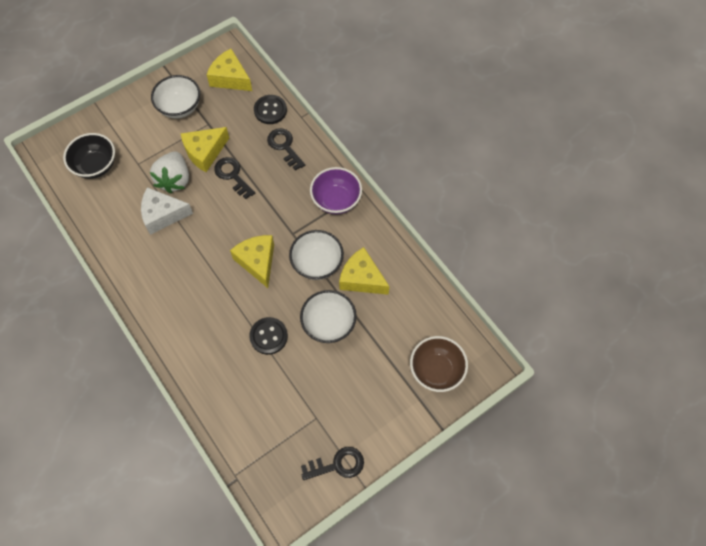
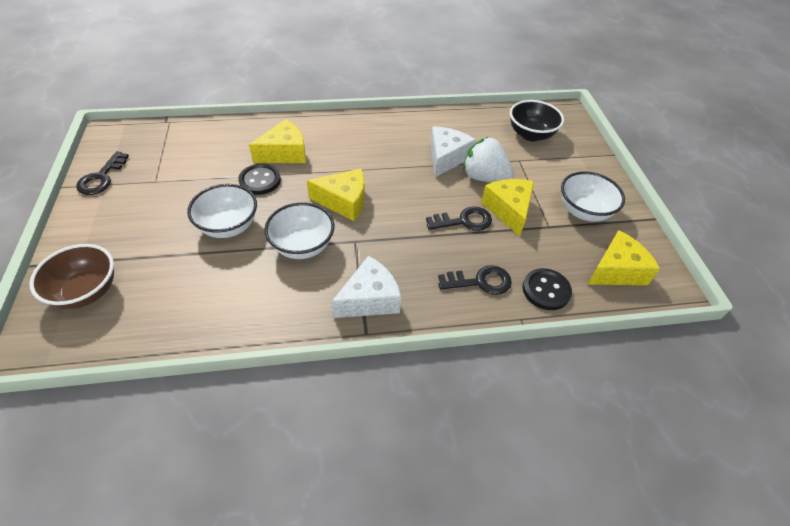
camera: 115 degrees right, 15 degrees down
(336, 200) = (369, 299): purple bowl -> white cheese
(362, 278) = (251, 276): yellow cheese -> yellow cheese (284, 153)

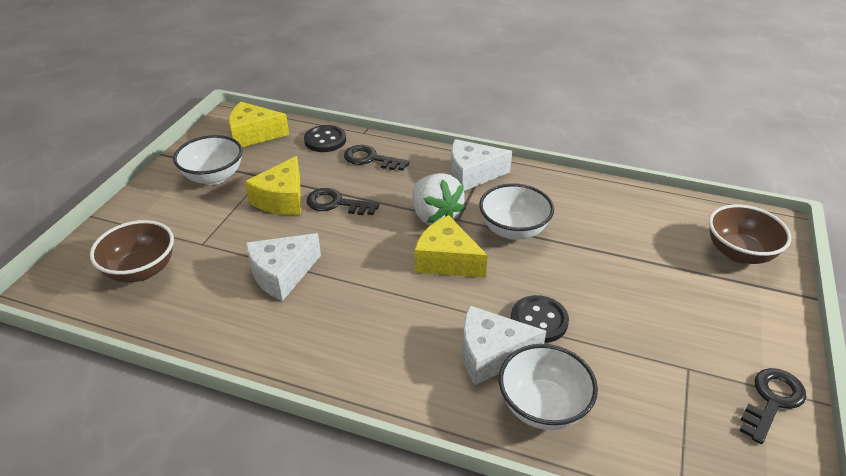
camera: 150 degrees left, 10 degrees down
(228, 226) = (589, 273): white bowl -> white bowl (542, 406)
(284, 153) = (491, 354): yellow cheese -> white cheese
(484, 177) = (266, 237): white strawberry -> white strawberry (435, 216)
(530, 134) = (141, 270): black bowl -> brown bowl

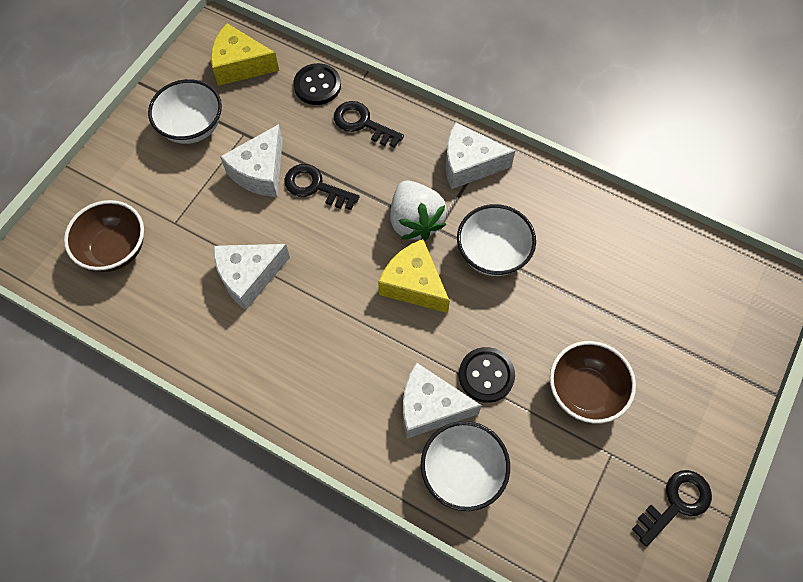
camera: 10 degrees right, 25 degrees up
(282, 199) = (260, 171): yellow cheese -> white cheese
(739, 253) = (720, 323): brown bowl -> brown bowl (584, 391)

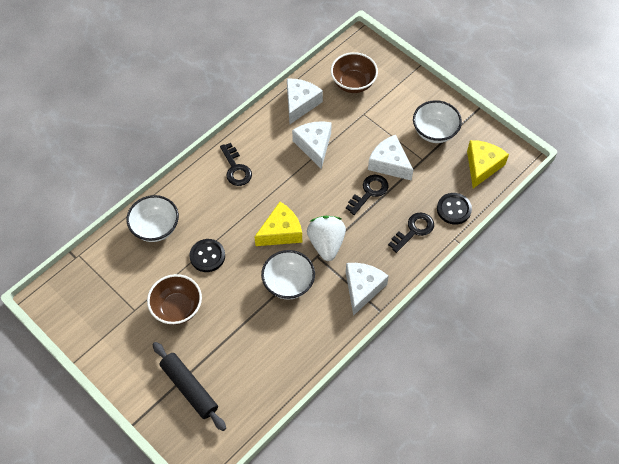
camera: 105 degrees right, 5 degrees down
(415, 221) = (326, 244): white strawberry -> white strawberry turned 90 degrees clockwise
(430, 407) = (199, 221): white cheese -> white cheese (300, 104)
(676, 503) = (92, 335): black key -> black key (236, 168)
(693, 335) = (189, 388): none -> black rolling pin

